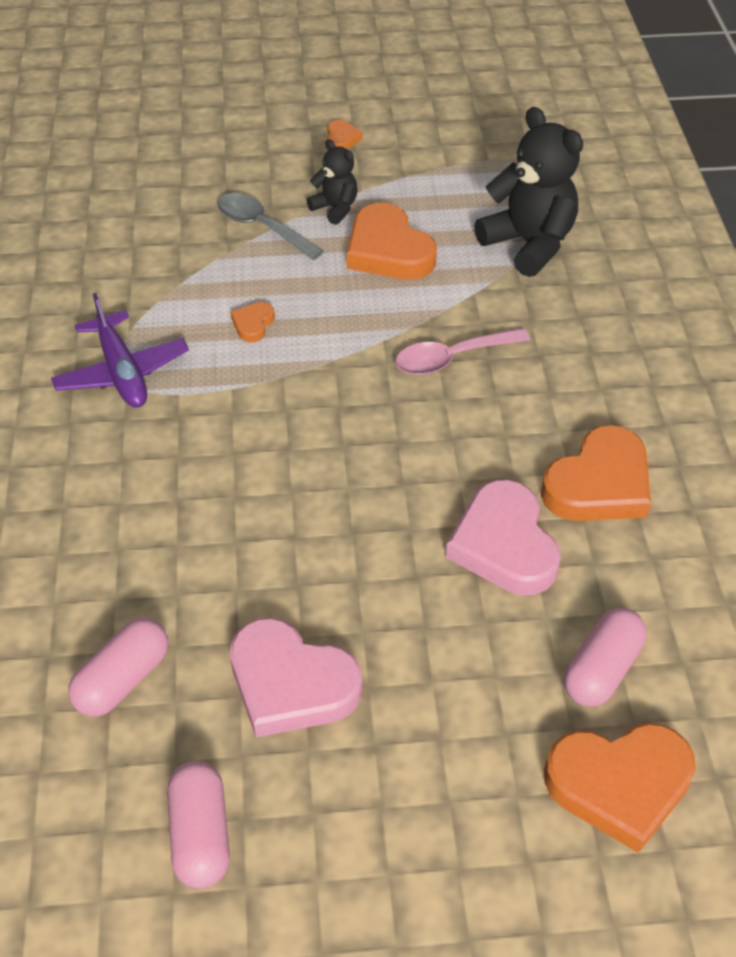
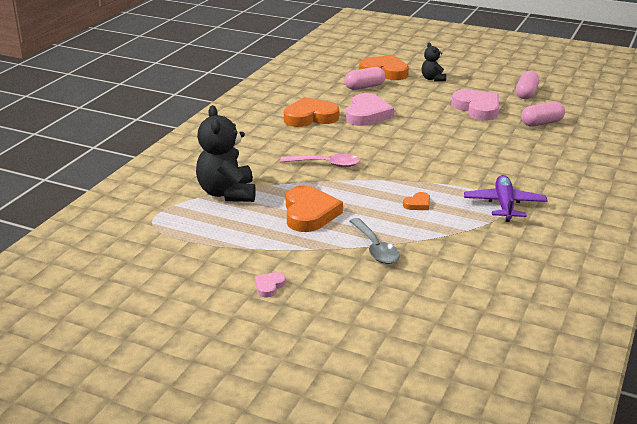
camera: 150 degrees left, 20 degrees down
(335, 208) = (318, 244): black teddy bear -> black teddy bear (432, 79)
(341, 139) = (269, 286): orange heart -> pink heart

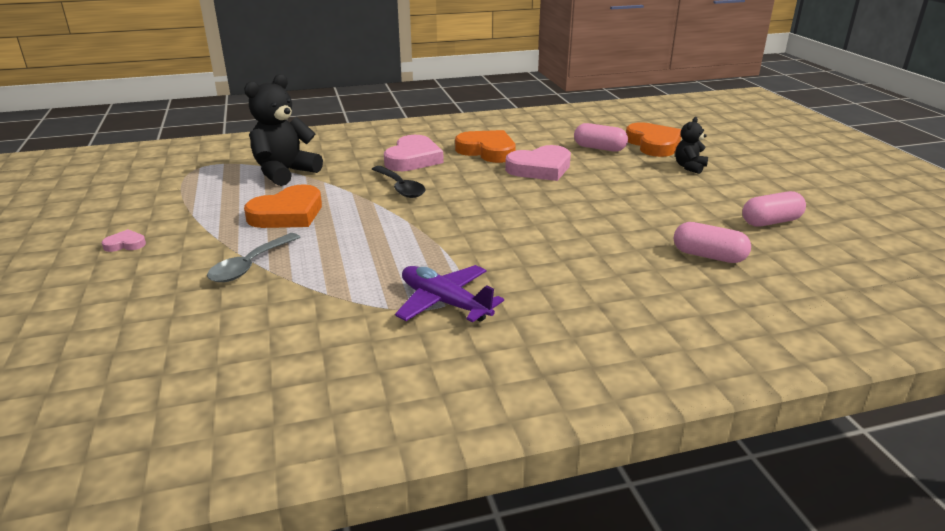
camera: 50 degrees right, 0 degrees up
(326, 164) = (400, 188): pink spoon -> black spoon
(417, 204) = (376, 254): orange heart -> none
(477, 108) = (667, 210): pink heart -> pink heart (413, 159)
(504, 205) = (445, 303): purple plane -> purple plane turned 105 degrees counterclockwise

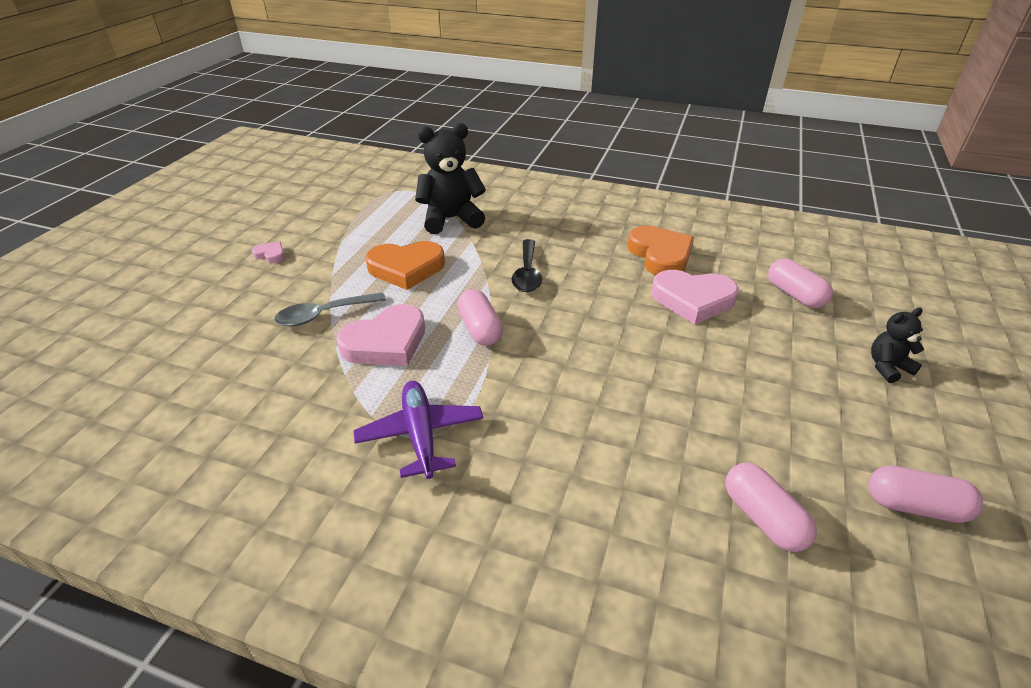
camera: 35 degrees right, 10 degrees up
(407, 230) = (480, 329): none -> pink capsule
(413, 159) = (575, 241): pink heart -> pink heart (386, 342)
(653, 144) = (874, 313): orange heart -> none

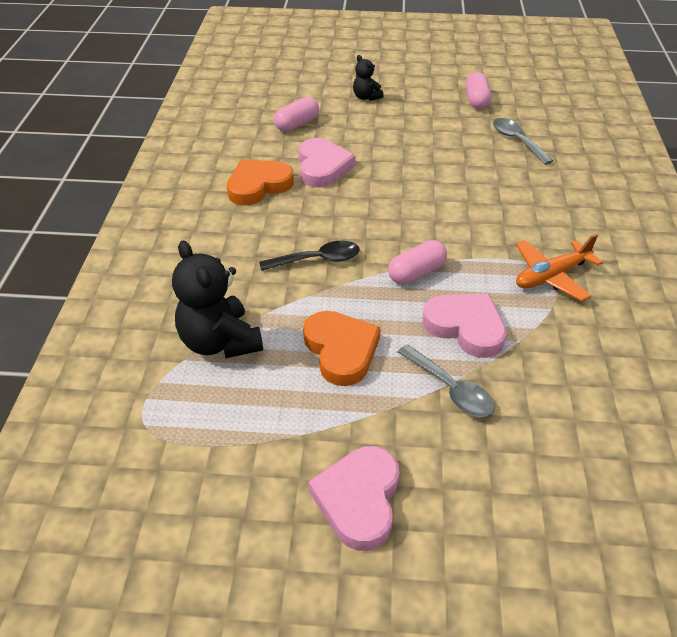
camera: 105 degrees left, 5 degrees up
(270, 255) = (359, 500): pink heart -> pink heart, size x2.18
(421, 435) = (551, 276): purple plane -> orange plane
(763, 518) = (517, 141): pink capsule -> grey spoon

